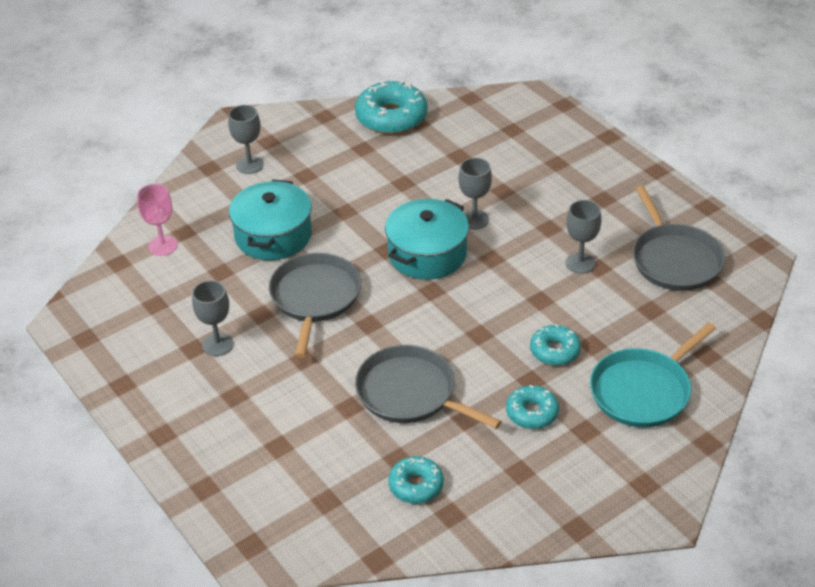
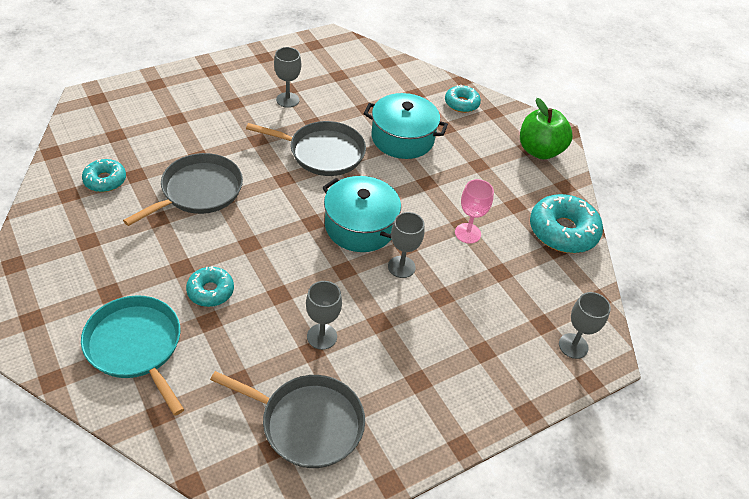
camera: 90 degrees right, 5 degrees up
(163, 246) = (401, 83): pink goblet -> pink goblet (467, 233)
(249, 165) = (495, 134): grey goblet -> grey goblet (573, 346)
(271, 133) = (539, 151): none -> green apple
(532, 413) = (145, 260): turquoise donut -> turquoise donut (461, 103)
(674, 259) = (307, 423): grey pan -> grey pan turned 150 degrees counterclockwise

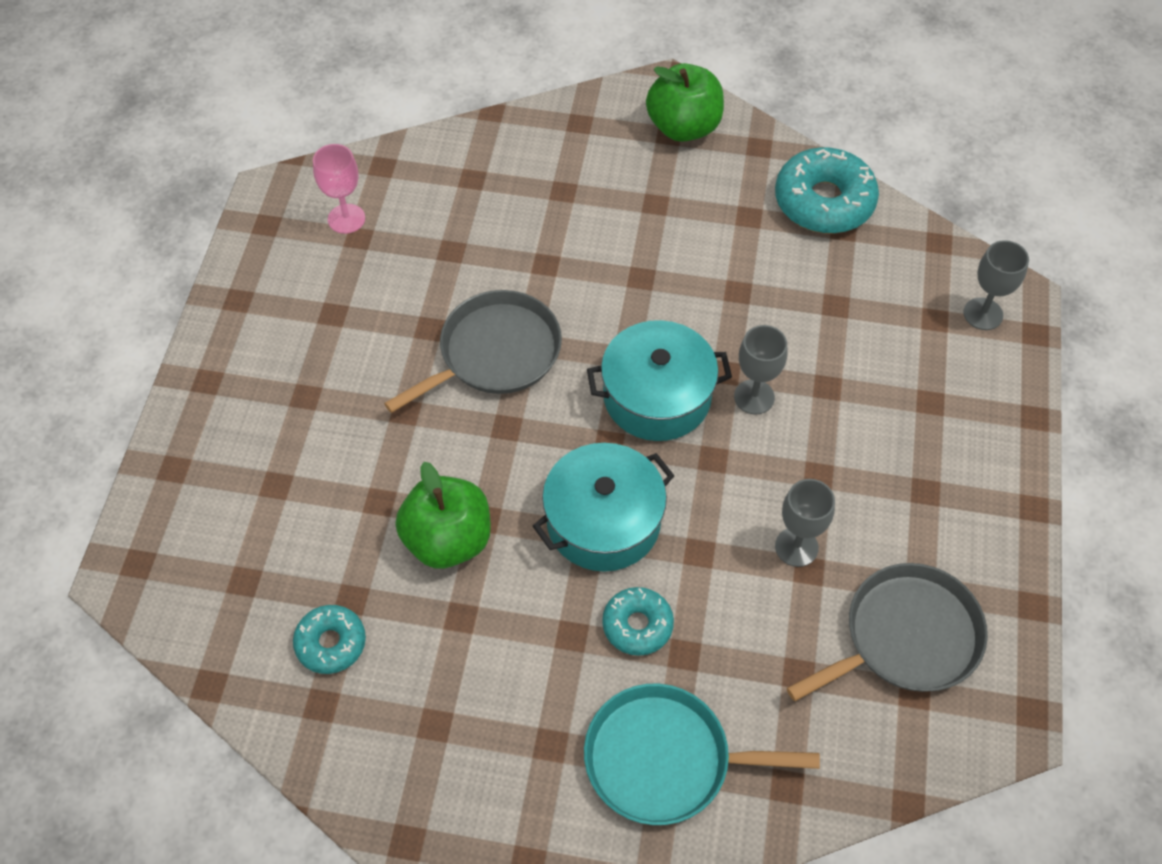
camera: 45 degrees left, 10 degrees up
(198, 191) = (448, 540): grey pan -> green apple
(287, 100) = (356, 328): grey goblet -> none
(402, 138) = (543, 249): turquoise pot -> turquoise pot (603, 521)
(461, 103) = (535, 144): turquoise donut -> none
(467, 233) = (754, 294): pink goblet -> pink goblet (346, 219)

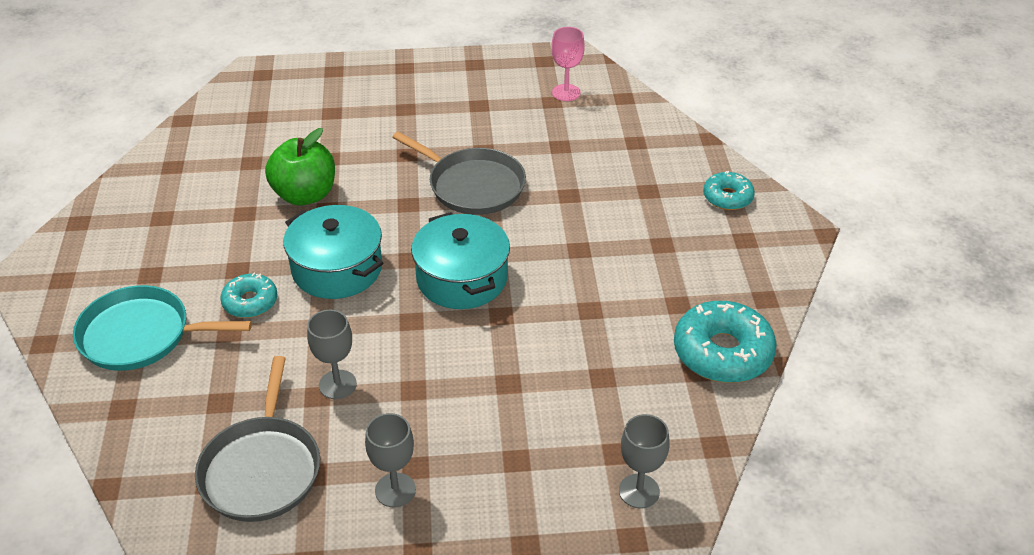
camera: 75 degrees right, 15 degrees down
(331, 643) = (217, 161): turquoise donut -> turquoise donut (727, 197)
(665, 759) = (141, 335): turquoise pan -> turquoise pan turned 75 degrees counterclockwise
(683, 127) = (759, 247): green apple -> none
(754, 397) = (481, 336): grey goblet -> grey goblet (395, 490)
(905, 637) = (262, 469): grey pan -> grey pan turned 45 degrees clockwise

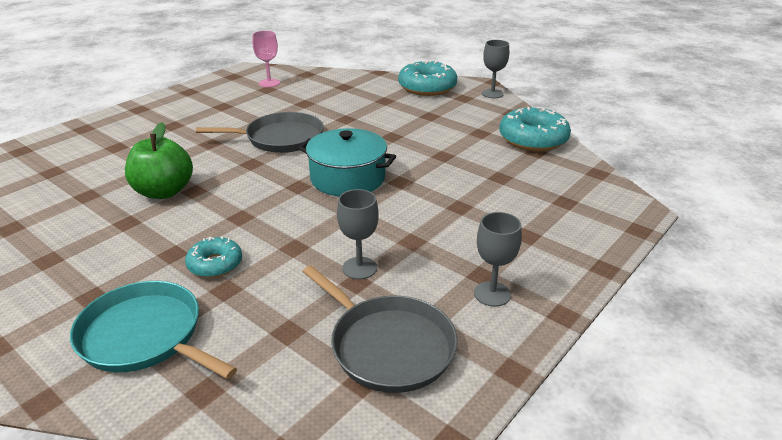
camera: 45 degrees left, 10 degrees down
(141, 335) = (145, 336): turquoise pan -> turquoise pan turned 75 degrees clockwise
(337, 268) = (254, 214): turquoise pot -> none
(639, 491) = (604, 209): grey goblet -> grey goblet (492, 94)
(727, 197) = (427, 87): turquoise donut -> turquoise donut, size x1.73

